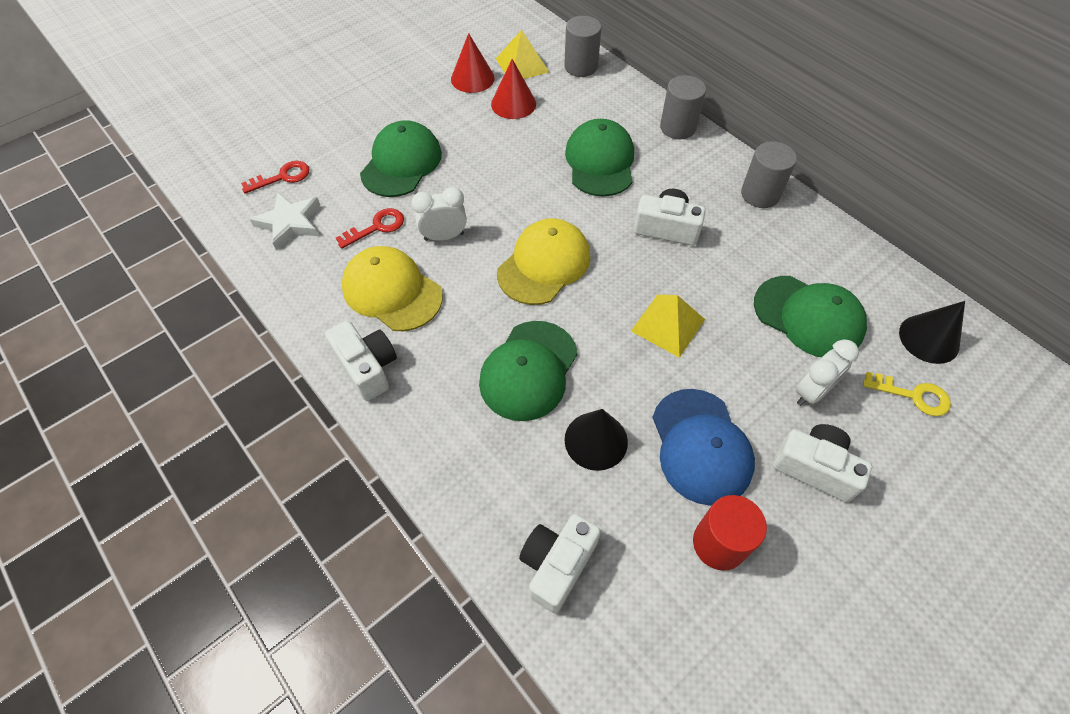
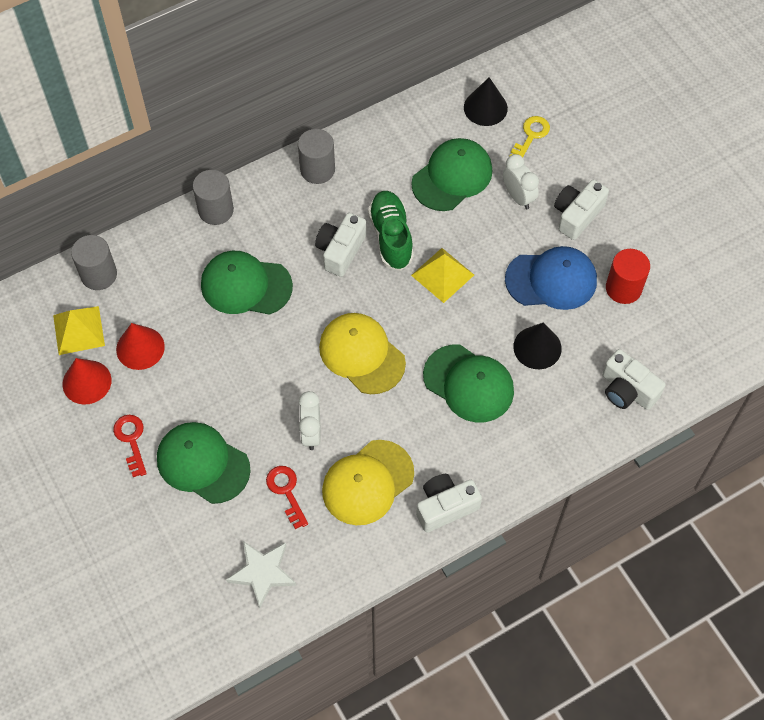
camera: 80 degrees left, 5 degrees up
(283, 177) = (194, 581): red key -> red key (131, 440)
(701, 269) = (391, 237): none -> green shoe

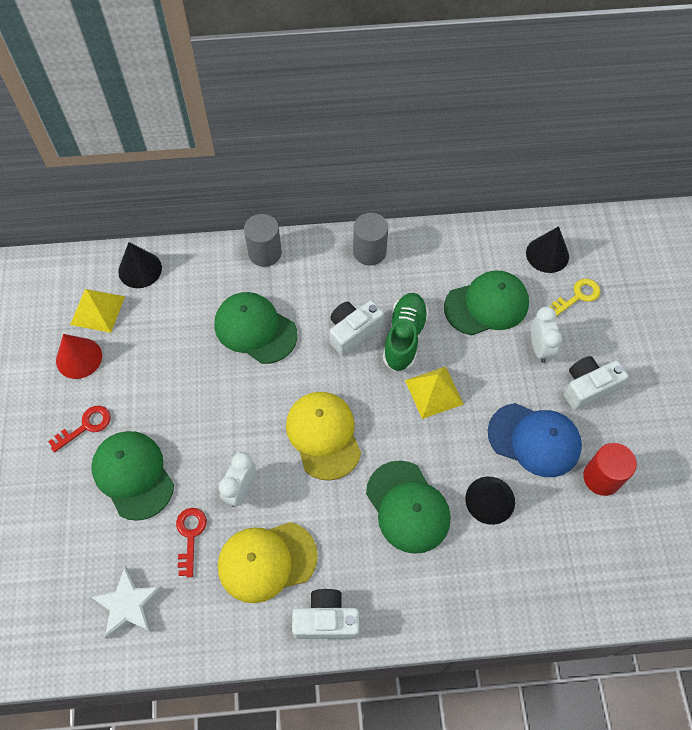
camera: 25 degrees right, 0 degrees up
(99, 275) = (140, 269): grey cylinder -> black cone
(131, 440) = (86, 426): red key -> red key turned 45 degrees clockwise
(140, 348) = (138, 347): red cone -> none
(627, 390) = (559, 582): white camera -> none

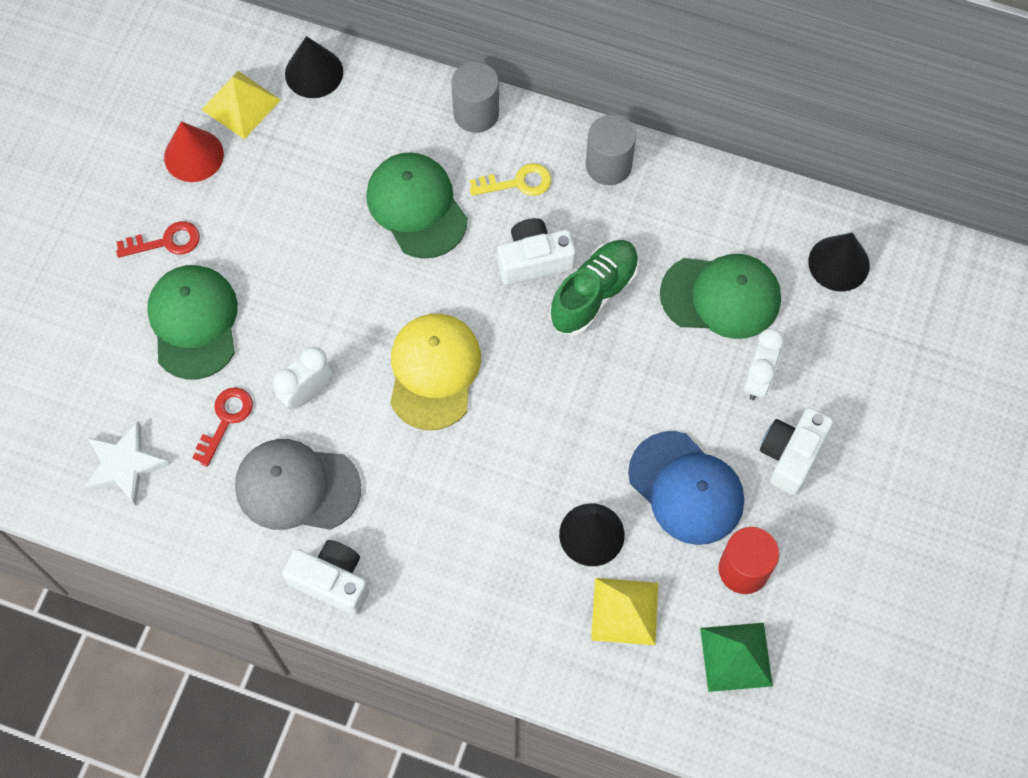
camera: 25 degrees right, 5 degrees up
(267, 561) = (297, 487): yellow cap -> grey cap
(408, 507) = (489, 498): green cap -> none
(434, 392) = (594, 377): yellow pyramid -> yellow pyramid (625, 611)
(577, 296) = (847, 334): yellow key -> yellow key (518, 182)
(588, 387) = (791, 455): white camera -> white camera turned 60 degrees counterclockwise
(631, 540) = (736, 656): none -> green pyramid

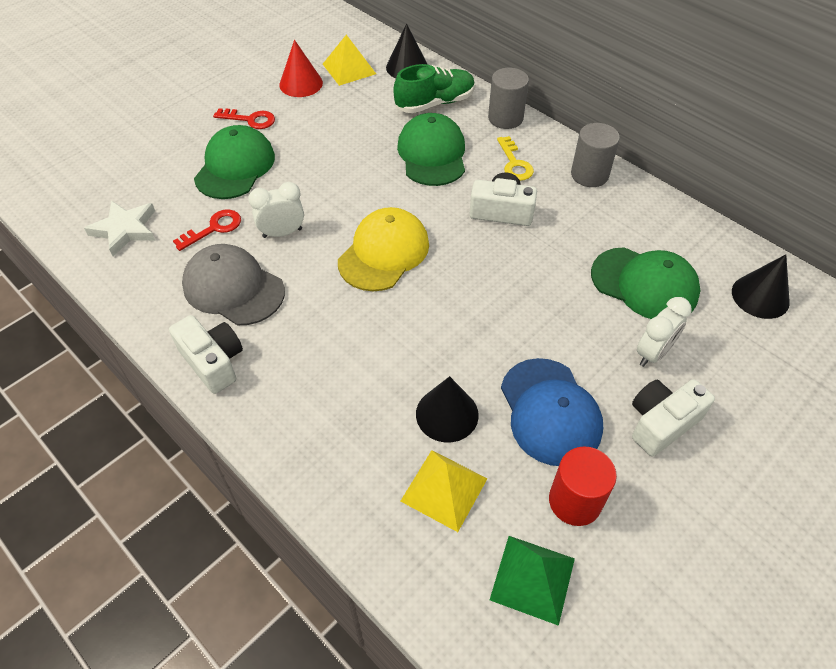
camera: 25 degrees right, 15 degrees down
(518, 182) = (514, 163): yellow key -> yellow key turned 60 degrees clockwise
(594, 294) = (538, 247): green shoe -> green shoe (435, 103)

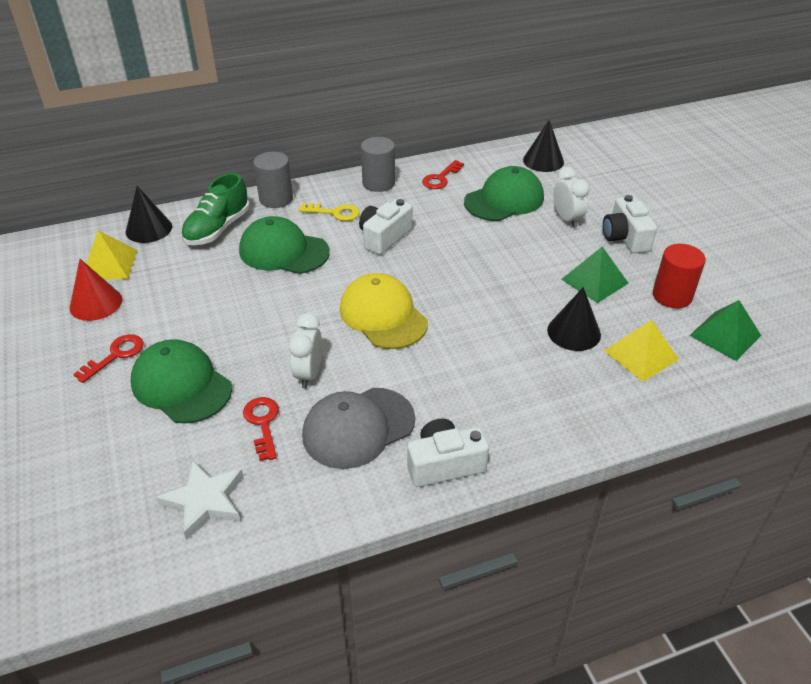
camera: 65 degrees left, 10 degrees down
(435, 103) = (217, 229): green shoe -> green shoe turned 150 degrees counterclockwise
(550, 411) = (594, 281): blue cap -> green pyramid
(640, 218) = (440, 178): none -> red key

